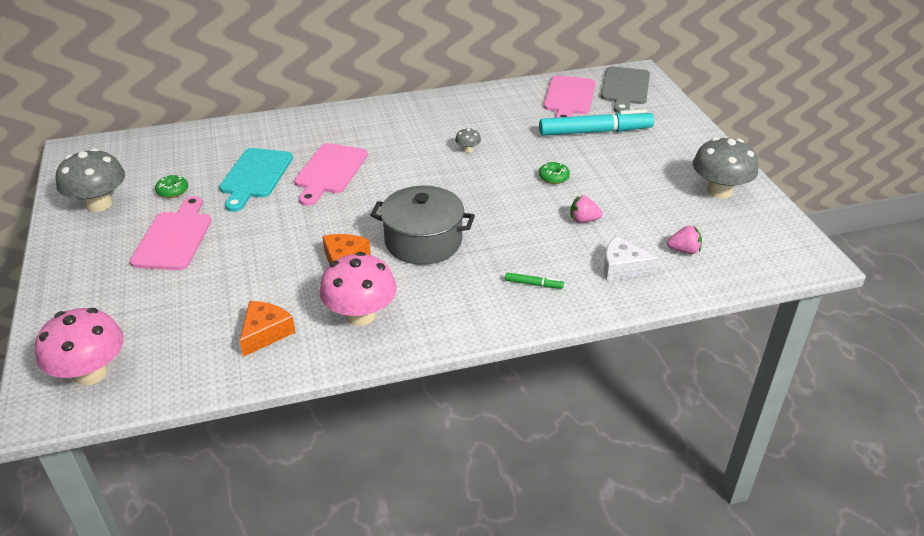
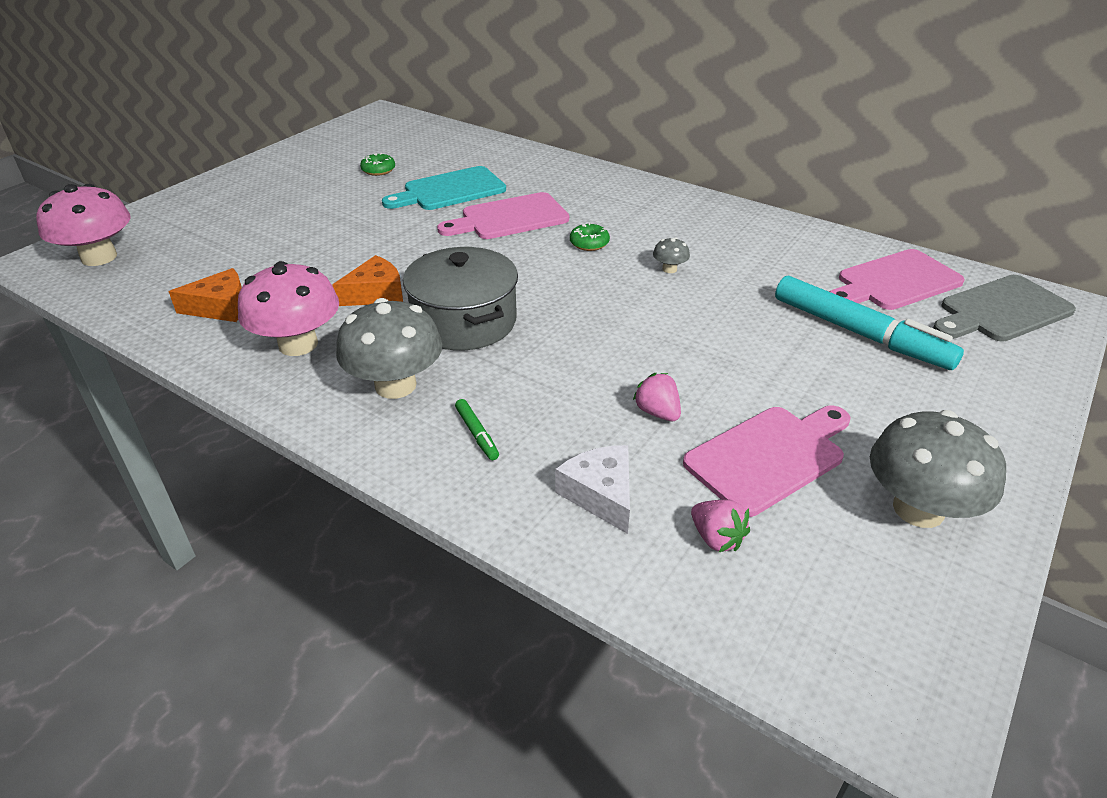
camera: 50 degrees right, 0 degrees up
(99, 204) = (323, 154): grey mushroom -> grey mushroom (395, 385)
(174, 238) = (313, 202): pink cutting board -> pink cutting board (769, 456)
(553, 177) = (710, 349): green donut -> green donut (589, 243)

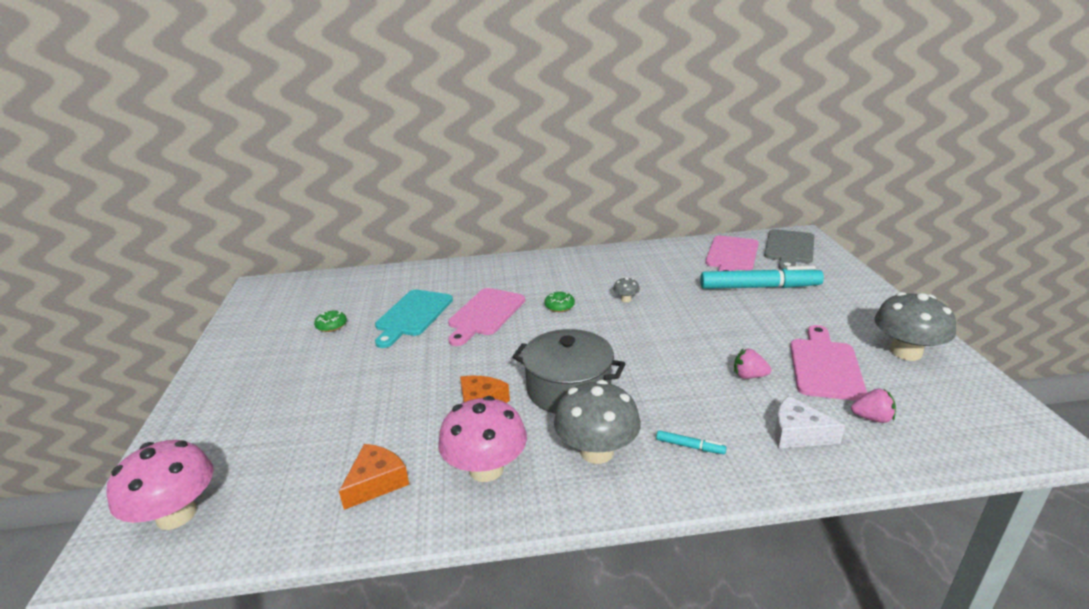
camera: 40 degrees left, 10 degrees down
(477, 434) = (690, 446): green marker -> turquoise marker

